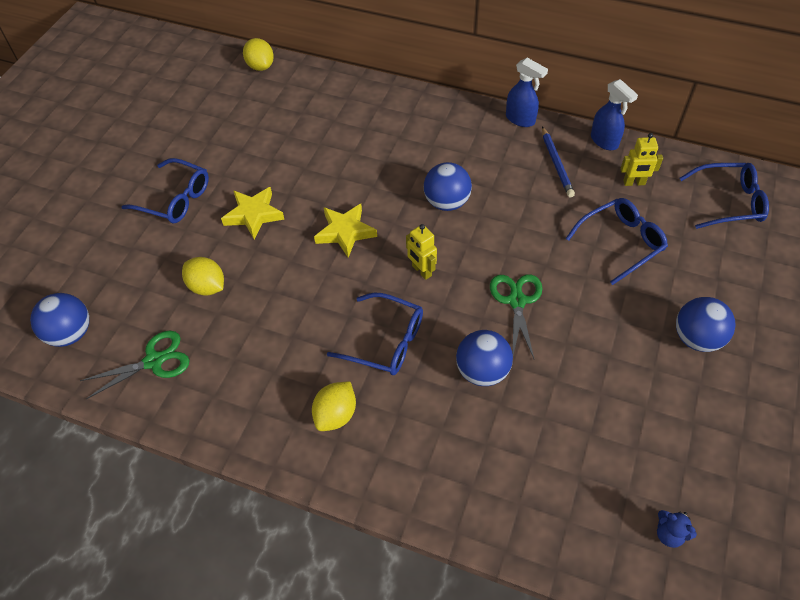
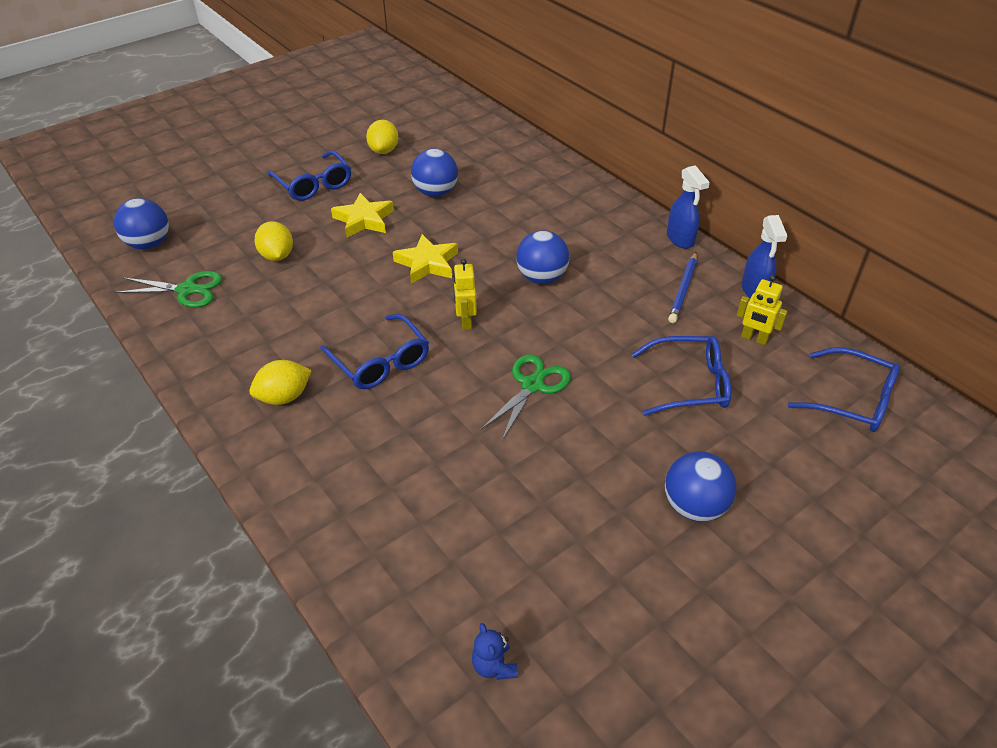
camera: 30 degrees right, 10 degrees down
(260, 66) = (475, 115): yellow lemon -> yellow lemon (384, 150)
(482, 371) = (443, 427): blue ball -> blue ball (435, 192)

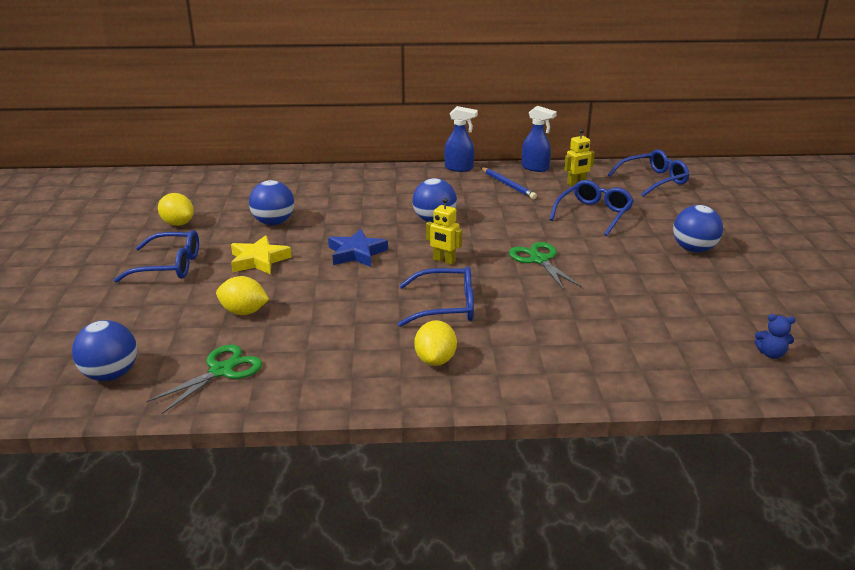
camera: 55 degrees left, 15 degrees down
(427, 263) = (356, 253): yellow star -> blue star

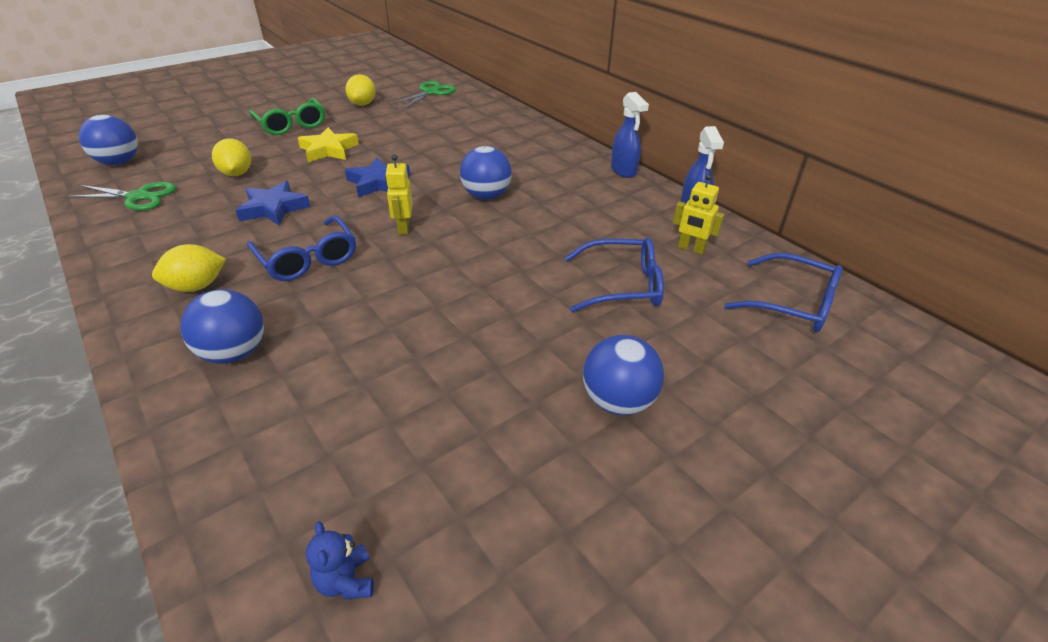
camera: 55 degrees right, 10 degrees up
(168, 266) = (291, 124): blue glasses -> green glasses
(273, 222) = (401, 133): blue ball -> blue ball (234, 353)
(342, 306) = (273, 208): none -> blue star
(508, 185) = (623, 208): blue pencil -> none
(539, 260) = (459, 282): green scissors -> green scissors (431, 92)

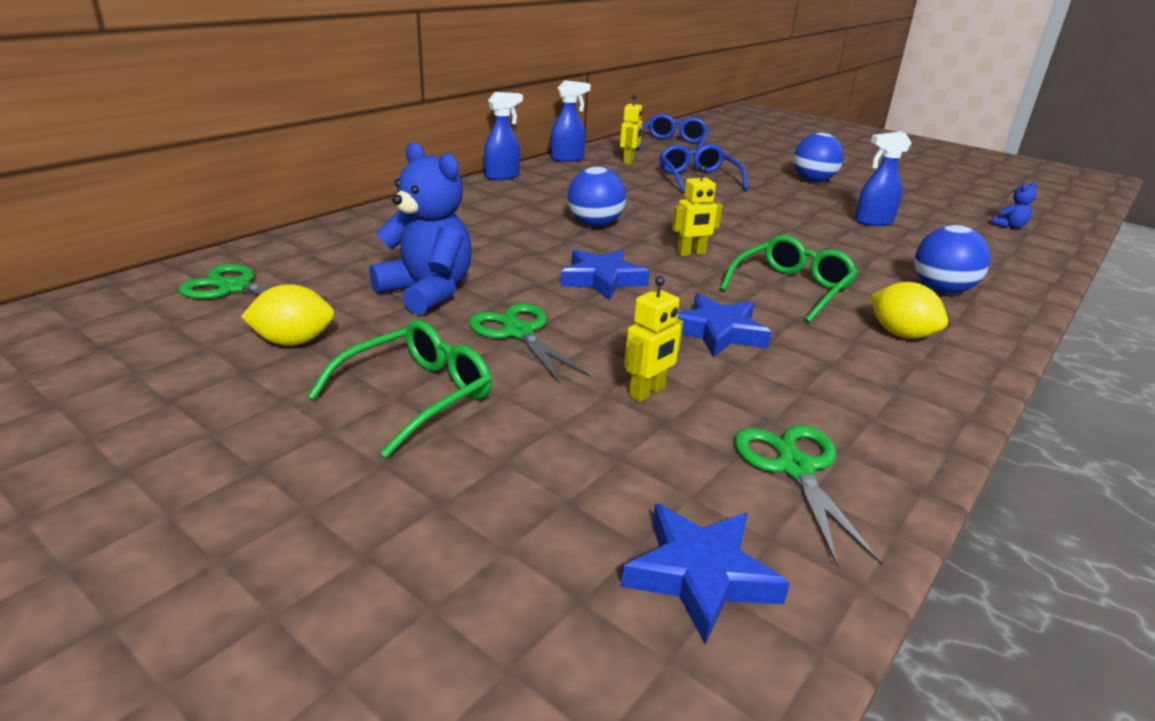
camera: 105 degrees left, 10 degrees down
(119, 162) = (700, 575): blue ball -> blue star
(237, 173) = (647, 392): yellow lemon -> yellow robot
(307, 258) = (791, 288): blue glasses -> green glasses
(328, 150) = (518, 332): yellow star -> green scissors
(396, 131) = (427, 292): none -> blue teddy bear
(431, 391) = (873, 222): none -> blue spray bottle

